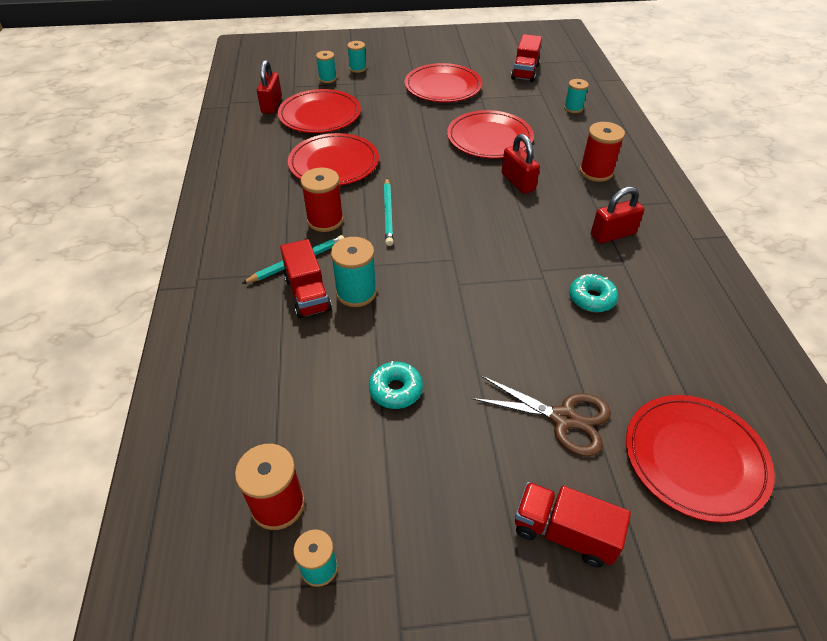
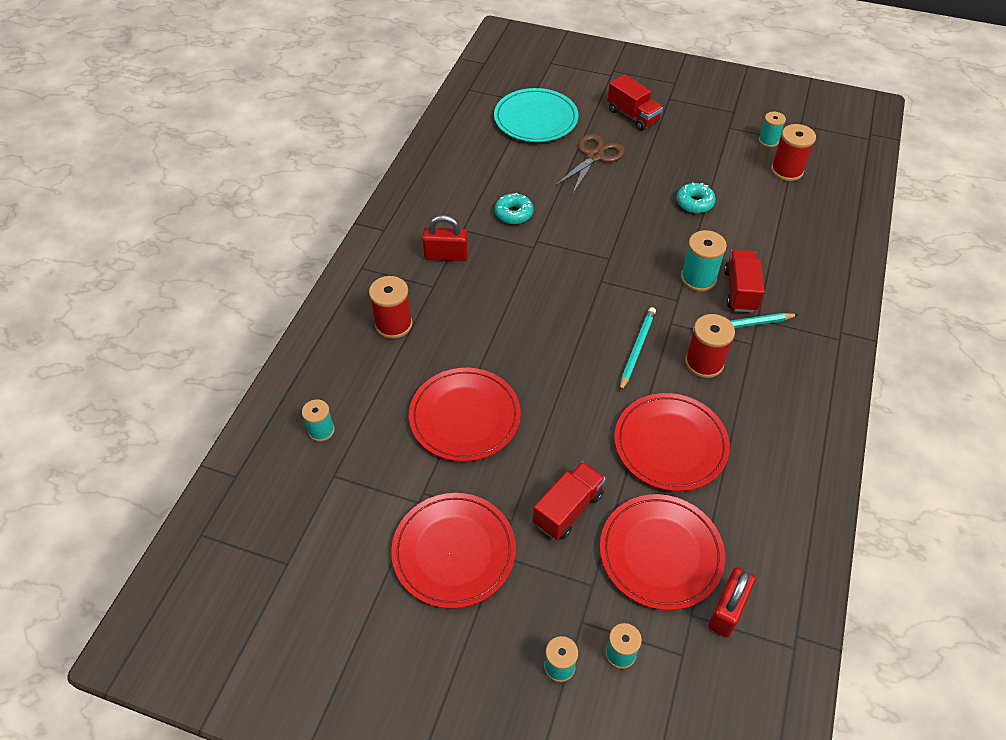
camera: 155 degrees left, 5 degrees up
(518, 182) = (482, 341): red padlock -> none
(525, 72) = (310, 539): red truck -> red truck (568, 509)
(564, 418) = (594, 156): brown scissors -> brown scissors turned 75 degrees clockwise
(695, 458) = (535, 119): red plate -> turquoise plate

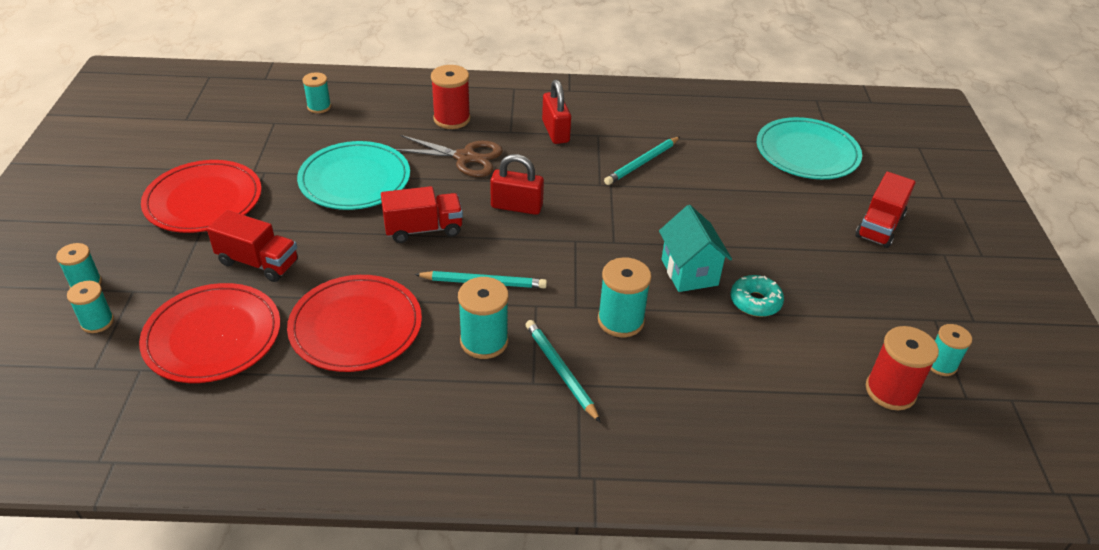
camera: 70 degrees right, 10 degrees down
(465, 417) = (355, 179): red plate -> turquoise plate
(514, 213) = (642, 163): turquoise donut -> turquoise pencil
(594, 156) = (778, 206): brown scissors -> brown scissors (466, 157)
(655, 226) = (689, 272): none -> turquoise house
(704, 363) = (484, 341): red spool -> turquoise spool
(727, 610) = (145, 397): red padlock -> red padlock (516, 206)
(740, 291) = (619, 363): red truck -> red truck (423, 229)

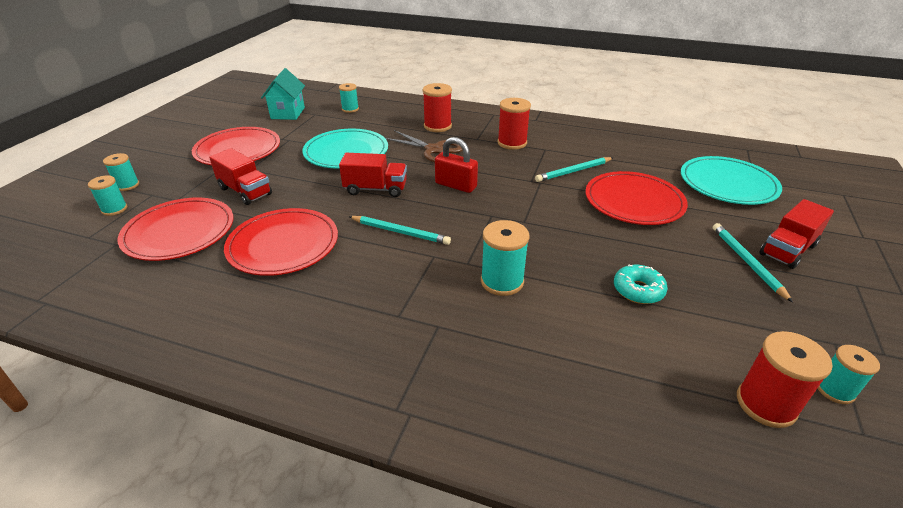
camera: 20 degrees right, 5 degrees down
(484, 341) = (375, 274): turquoise spool -> none
(555, 131) = (512, 143): red padlock -> red spool
(560, 371) = (428, 311): turquoise pencil -> turquoise pencil (747, 262)
(689, 272) = (582, 255): turquoise house -> turquoise house (288, 113)
(719, 194) = (634, 201): none -> red plate

